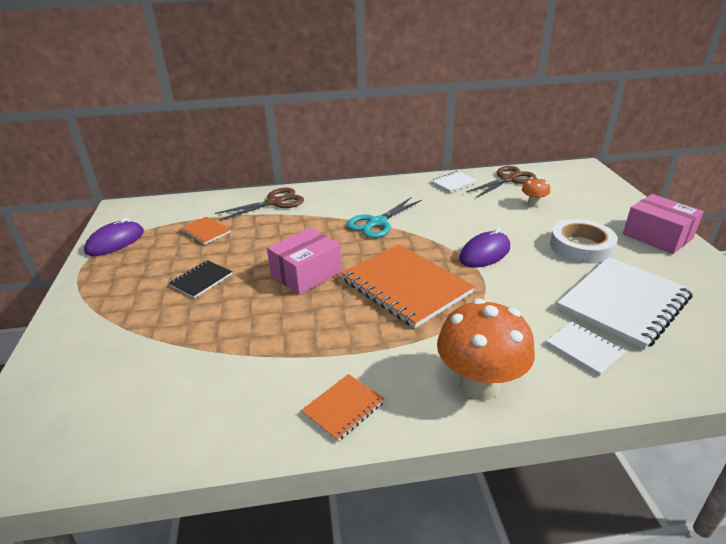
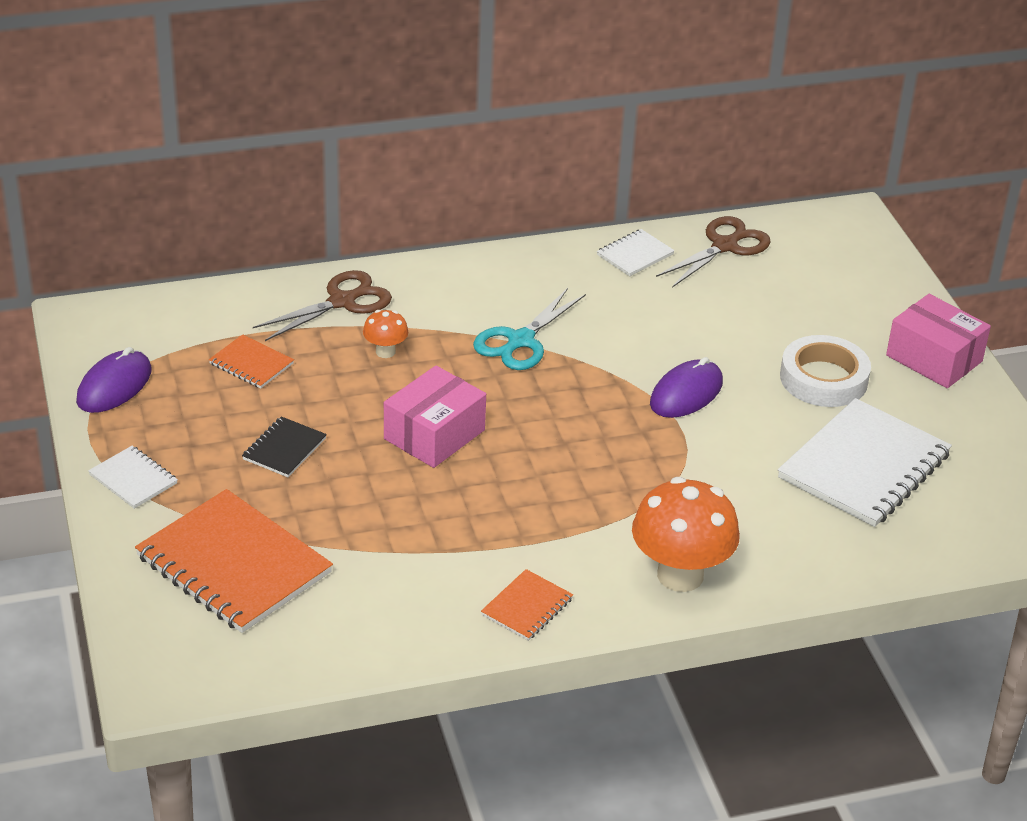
camera: 10 degrees left, 5 degrees up
(405, 286) = (578, 450): orange notebook -> orange notebook (234, 565)
(533, 204) = (762, 299): orange mushroom -> orange mushroom (385, 352)
(584, 349) = (805, 529): white notebook -> white notebook (133, 479)

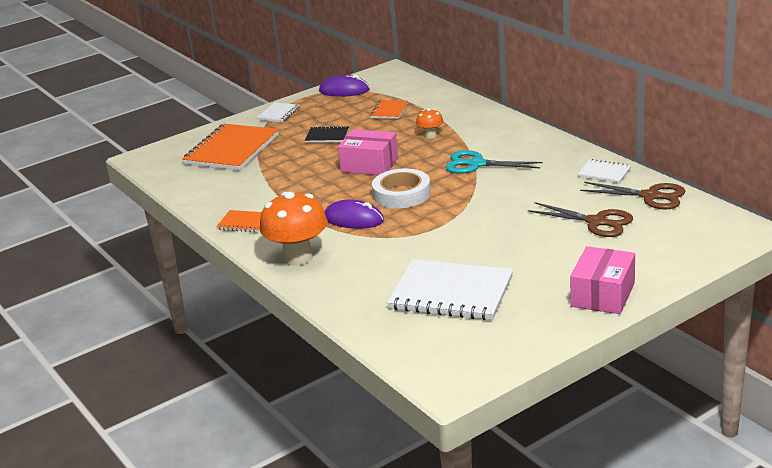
camera: 75 degrees right, 10 degrees down
(342, 302) = (464, 115): brown scissors -> brown scissors (596, 222)
(686, 393) = (473, 220): purple mouse -> purple mouse (353, 219)
(823, 379) = (535, 260): white tape -> white tape (401, 194)

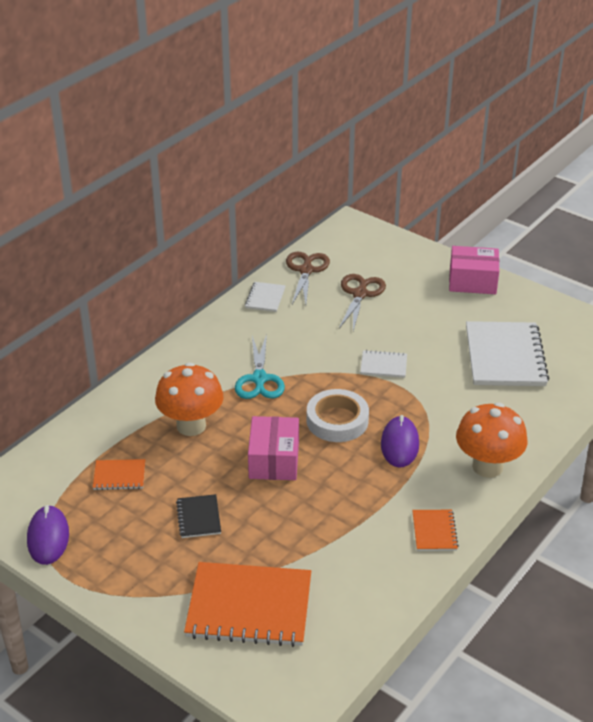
camera: 110 degrees left, 10 degrees up
(278, 114) = (128, 590): white notebook -> white notebook (383, 365)
(430, 135) = (191, 425): orange mushroom -> orange mushroom, size x2.08

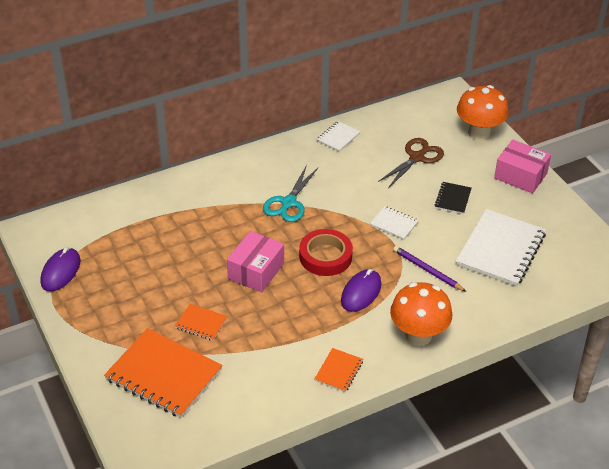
camera: 25 degrees right, 5 degrees up
(119, 476) = (137, 243): orange notebook -> orange notebook (201, 323)
(191, 425) = (213, 222): orange mushroom -> orange mushroom (479, 133)
(198, 517) = (172, 295): black notebook -> black notebook (453, 199)
(306, 270) = (387, 124): brown scissors -> none
(337, 420) = (325, 256): white tape -> red tape
(450, 400) = (427, 270): none -> purple pencil

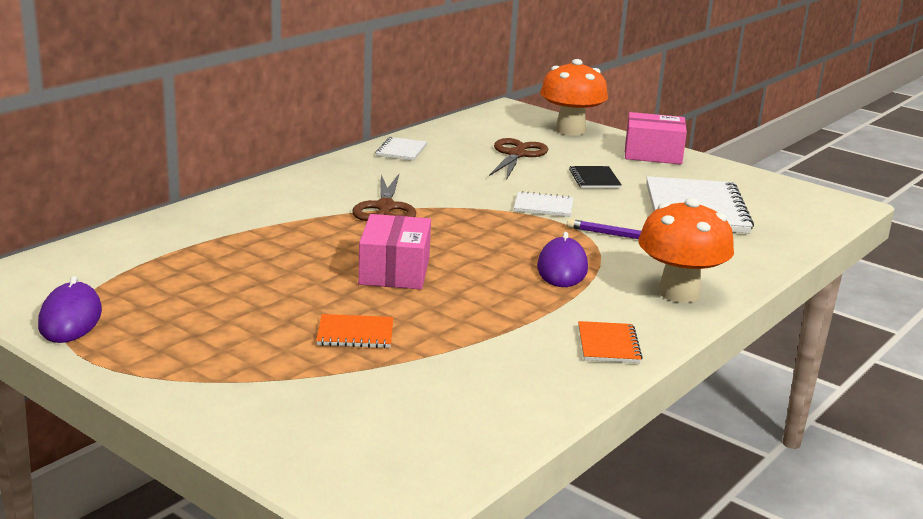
camera: 25 degrees left, 20 degrees down
(164, 375) = (339, 399): orange notebook -> none
(289, 203) = (385, 207): turquoise scissors -> brown scissors
(325, 256) = (481, 245): red tape -> none

